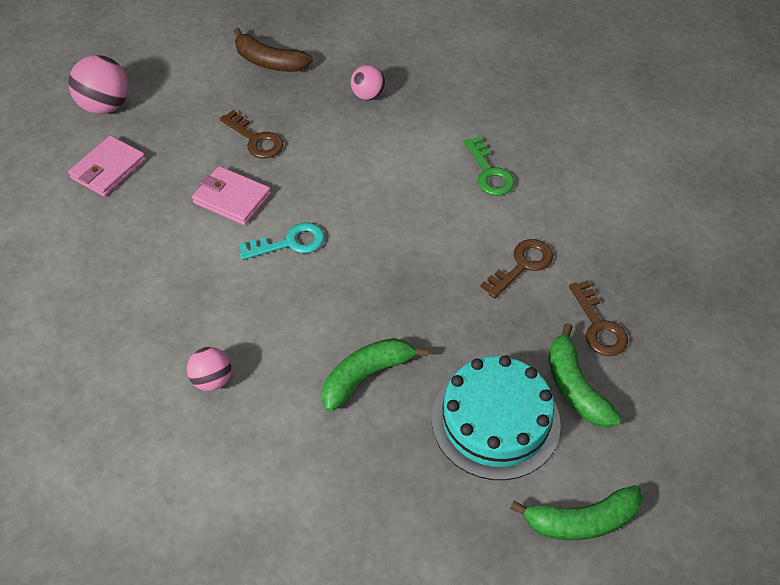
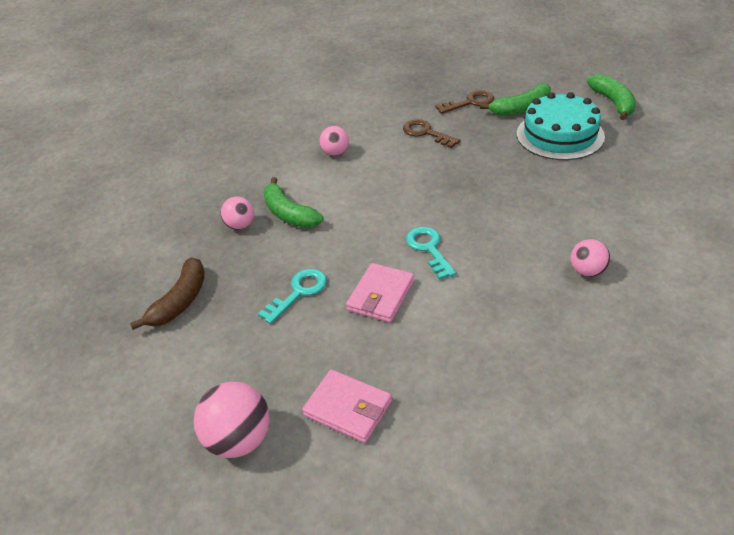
camera: 90 degrees left, 10 degrees down
(255, 139) = (299, 292): brown key -> turquoise key
(366, 376) = (548, 191): green banana -> green banana (289, 213)
(489, 172) = (335, 153): green key -> pink ball

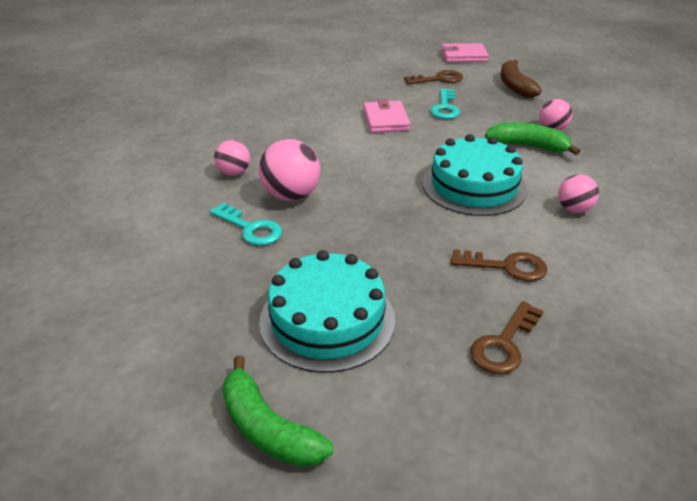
camera: 145 degrees right, 5 degrees down
(239, 439) = (395, 58): pink ball -> pink ball (291, 195)
(243, 352) = (438, 79): none -> brown key
(348, 408) = (351, 77): pink wallet -> pink wallet (463, 56)
(381, 190) = (474, 186): none -> turquoise cake
(429, 249) = (379, 154): turquoise key -> turquoise key (250, 228)
(521, 108) = (416, 357): green banana -> none

